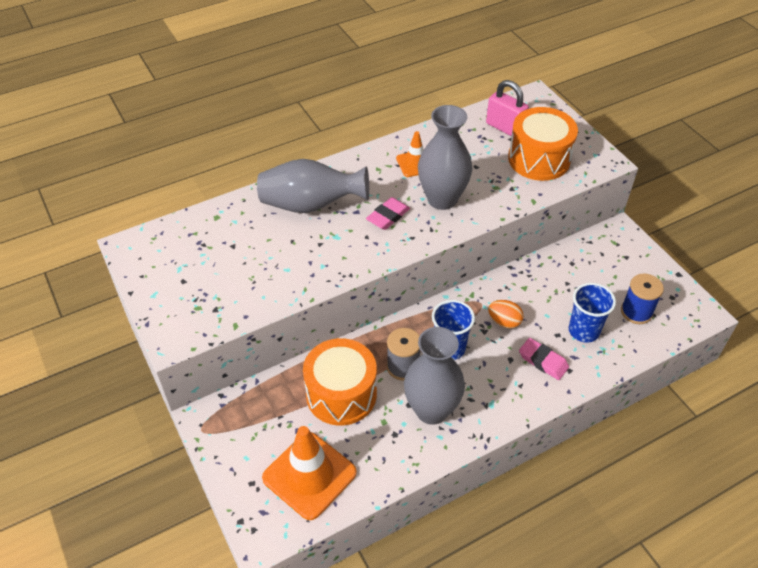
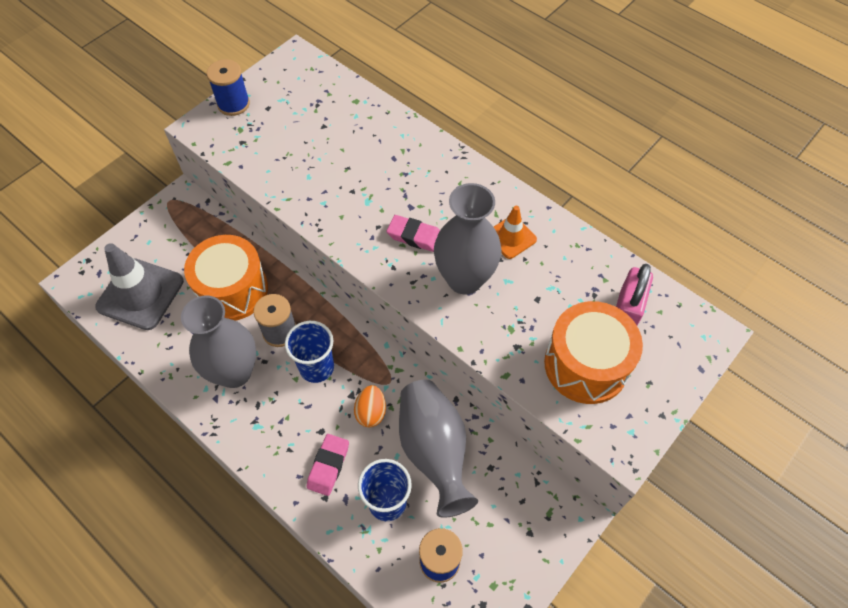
camera: 70 degrees right, 10 degrees up
(160, 306) = (233, 104): none -> blue spool
(309, 475) = (140, 294): orange traffic cone -> grey traffic cone
(311, 205) = (403, 166): grey vase -> grey vase (434, 451)

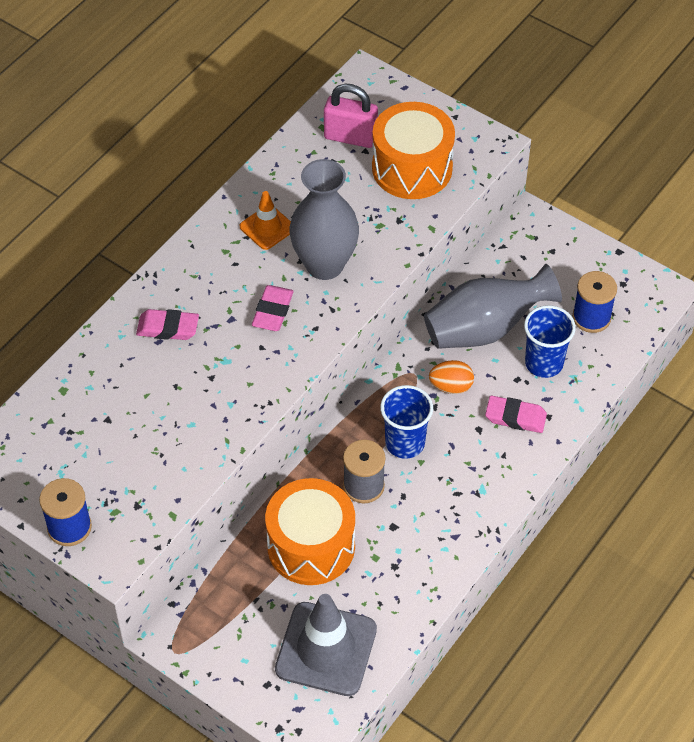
camera: 95 degrees left, 5 degrees down
(234, 372) = (421, 523): grey vase -> none
(406, 164) = (168, 328): none -> pink eraser

